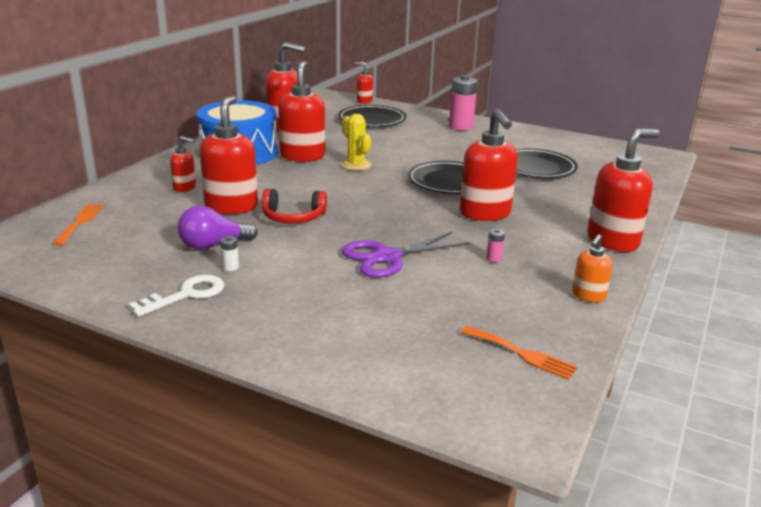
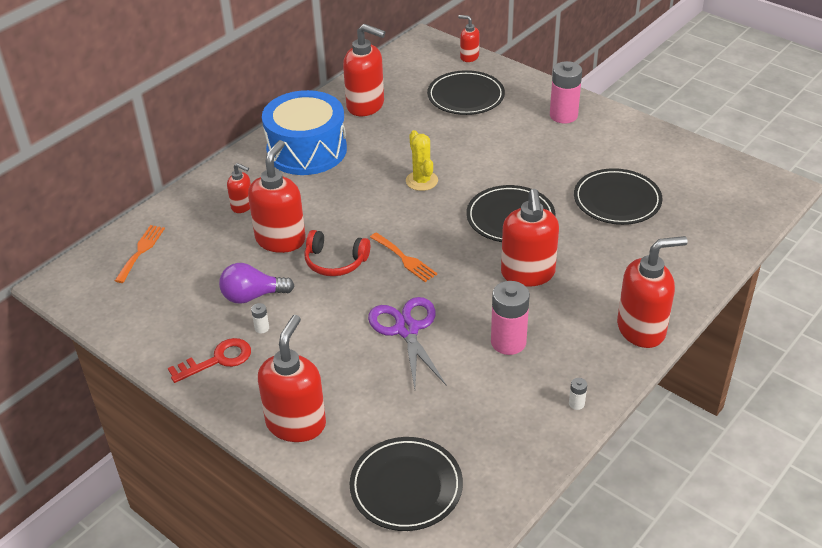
camera: 15 degrees right, 15 degrees up
(186, 295) = (217, 360): white key -> red key
(302, 156) = (370, 160): red soap dispenser -> red soap dispenser (296, 423)
(387, 257) = (407, 329): purple scissors -> purple scissors turned 90 degrees clockwise
(446, 380) = (406, 487): none -> black plate
(493, 258) = (508, 342): pink battery -> pink battery, size x2.36
(522, 354) = (482, 467): orange fork -> orange fork (405, 259)
(588, 296) = (576, 404): orange soap dispenser -> white battery

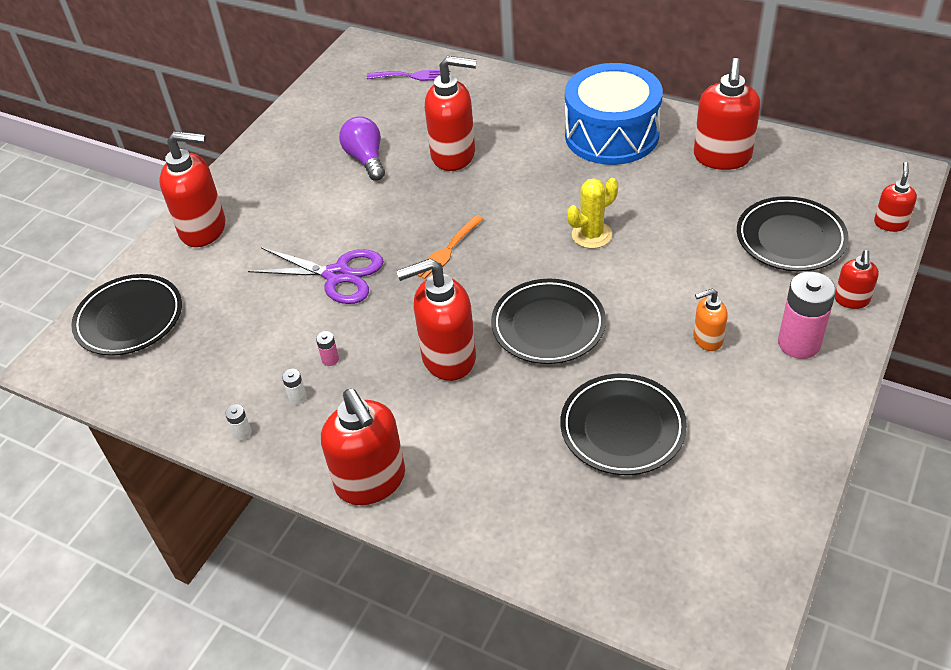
camera: 80 degrees right, 5 degrees up
(141, 251) = (413, 76): orange fork -> purple fork
(217, 360) = (278, 161): red key -> none
(242, 206) = (499, 116): red soap dispenser -> red soap dispenser (851, 300)
(262, 328) = (323, 176): white battery -> white battery (297, 397)
(335, 262) = (430, 200): red headphones -> none
(407, 329) = (337, 275): purple scissors -> purple scissors turned 45 degrees clockwise
(508, 342) = (330, 359): pink battery -> pink battery, size x0.42
(548, 150) = (707, 339): none -> orange soap dispenser

